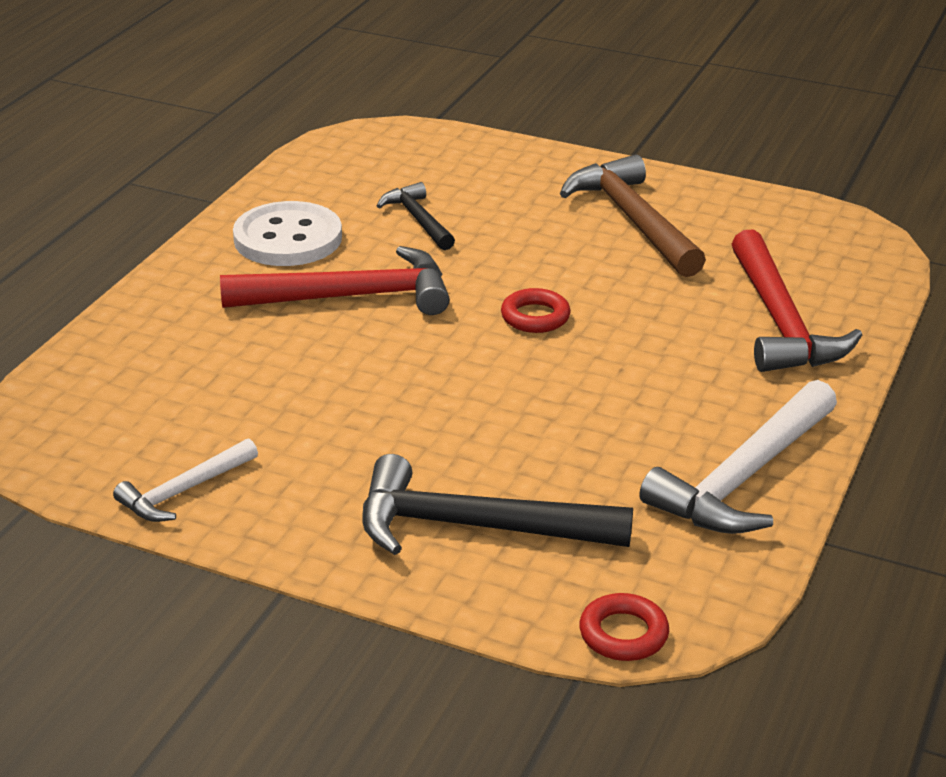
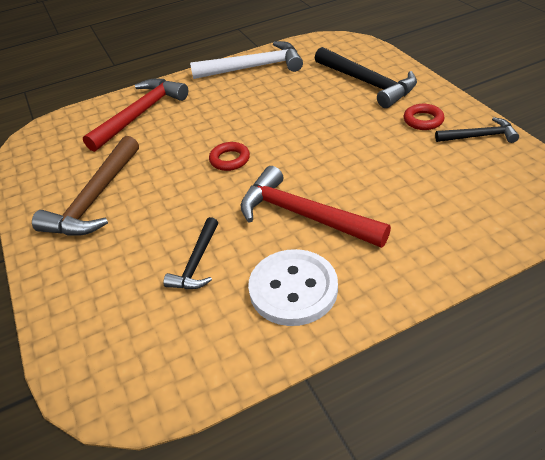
camera: 135 degrees left, 10 degrees up
(184, 491) = (479, 136): white hammer -> black hammer
(623, 634) = (355, 42): red ring -> red ring (423, 120)

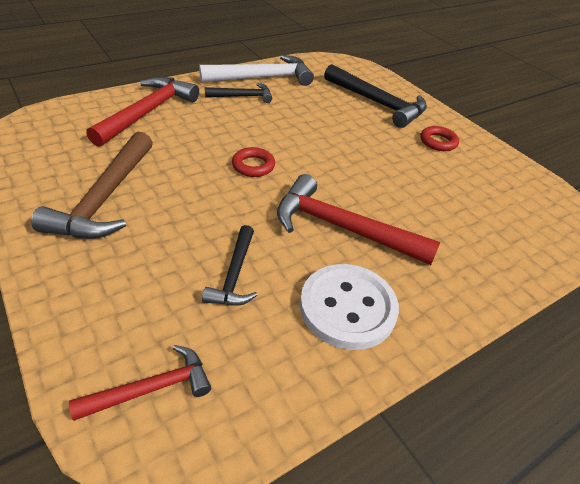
camera: 15 degrees left, 0 degrees up
(116, 357) = (152, 388): none -> red hammer
(479, 136) = (493, 161): black hammer -> black hammer (243, 96)

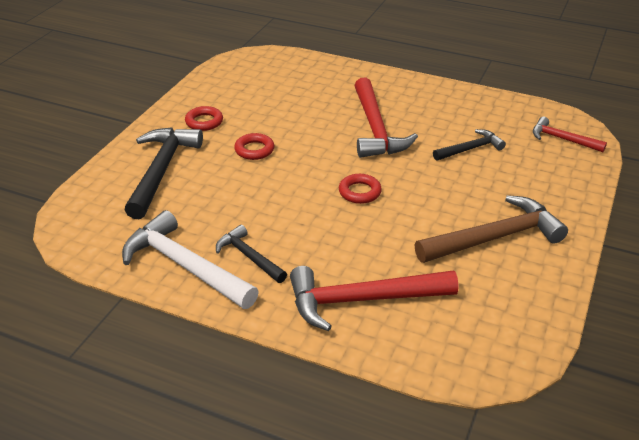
camera: 120 degrees left, 5 degrees down
(347, 307) = (436, 107): white button -> none
(369, 146) = (254, 150): none -> red ring

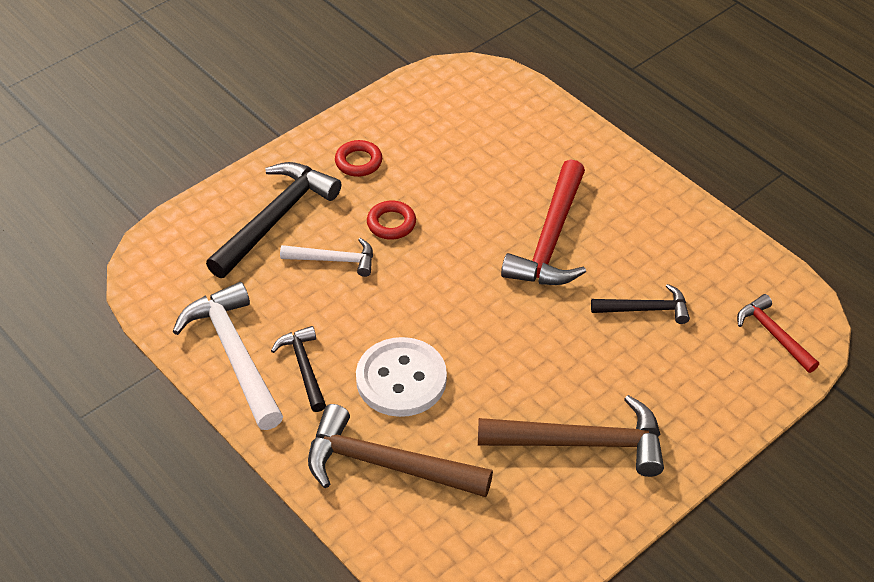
camera: 25 degrees right, 10 degrees up
(226, 182) = (334, 260): none -> white hammer
(332, 240) = (401, 379): none -> white button
(359, 192) = (472, 325): red ring -> none
(362, 300) = (386, 465): red hammer -> brown hammer

